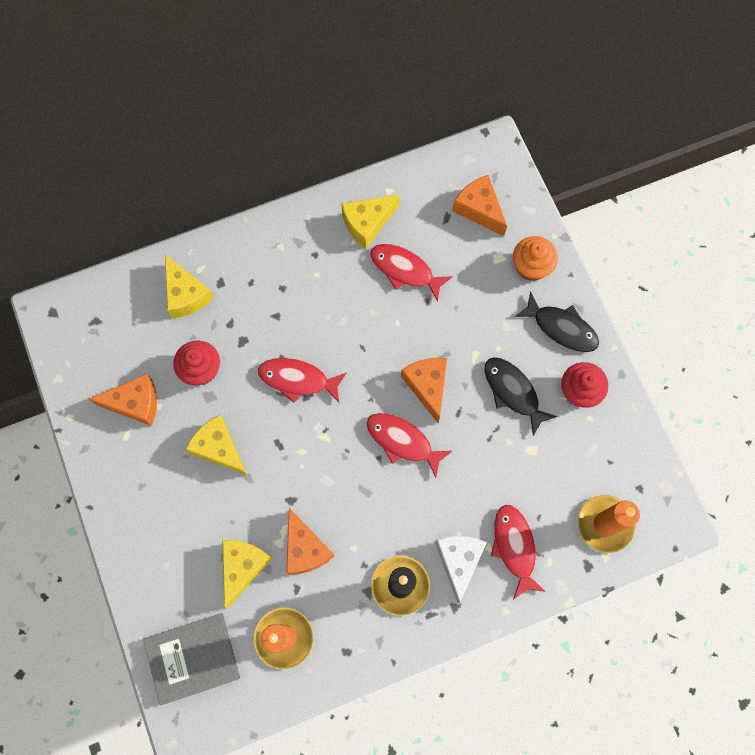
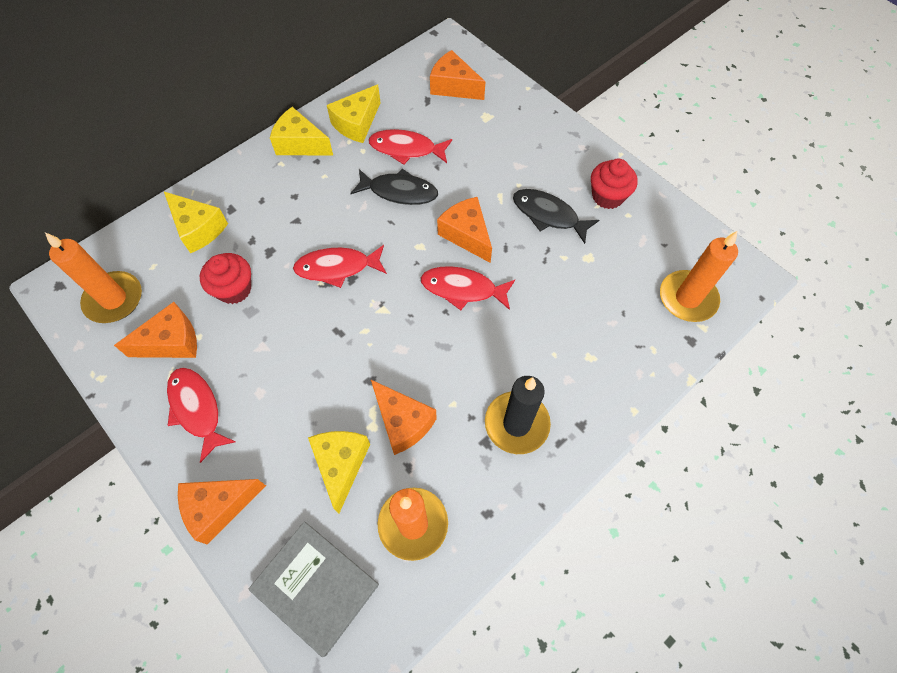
camera: 20 degrees left, 10 degrees down
(96, 343) = (114, 299): none -> orange candle
(137, 566) = (219, 507): none -> orange cheese
(192, 658) = (315, 587): grey book -> grey book turned 75 degrees clockwise
(218, 448) = (276, 356): yellow cheese -> yellow cheese (300, 144)
(458, 561) = (565, 379): white cheese -> none
(514, 547) = (613, 347): red fish -> red fish (197, 409)
(531, 266) = (518, 115): orange cupcake -> none
(561, 328) = (567, 152): black fish -> black fish (399, 192)

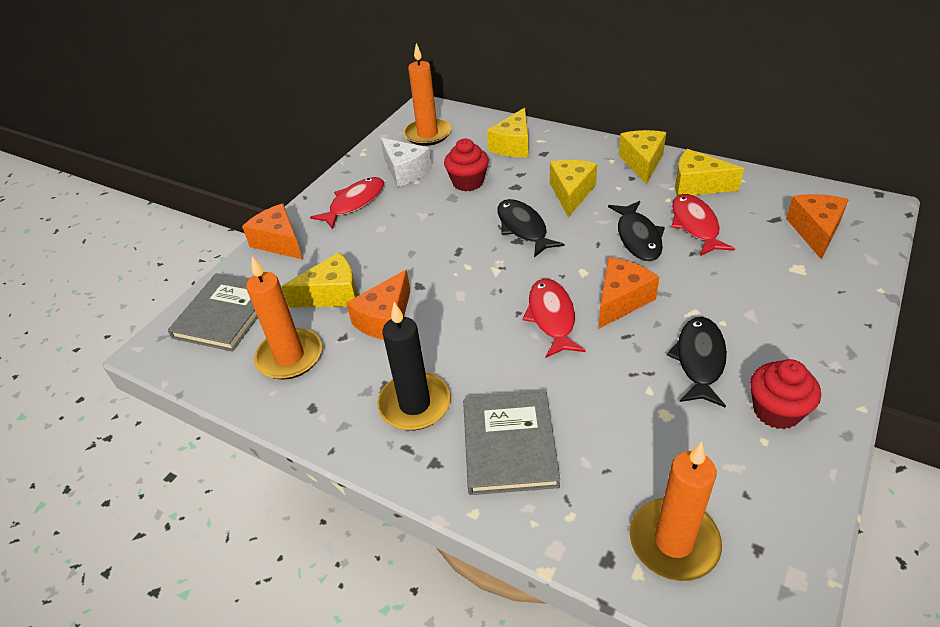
camera: 75 degrees right, 20 degrees down
(172, 342) = (405, 171): orange cheese -> white cheese
(310, 212) = (571, 193): none -> yellow cheese
(337, 268) = (523, 228): red fish -> black fish
(582, 366) = (509, 445): none -> grey book

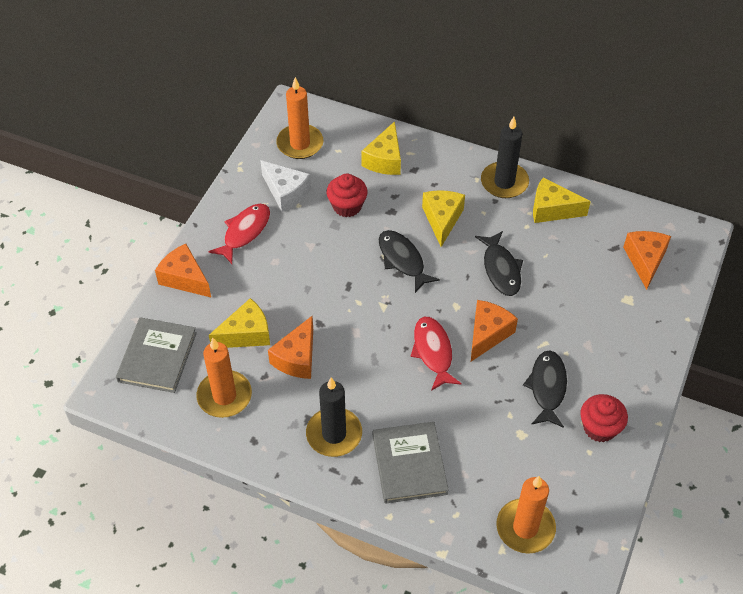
camera: 10 degrees left, 10 degrees up
(642, 162) = (504, 182): yellow cheese -> black candle
(695, 225) = (549, 255): red fish -> none

